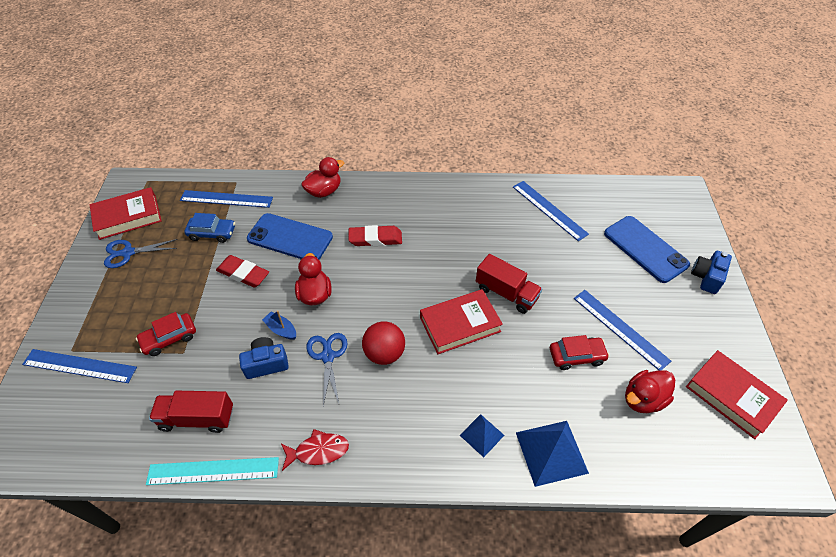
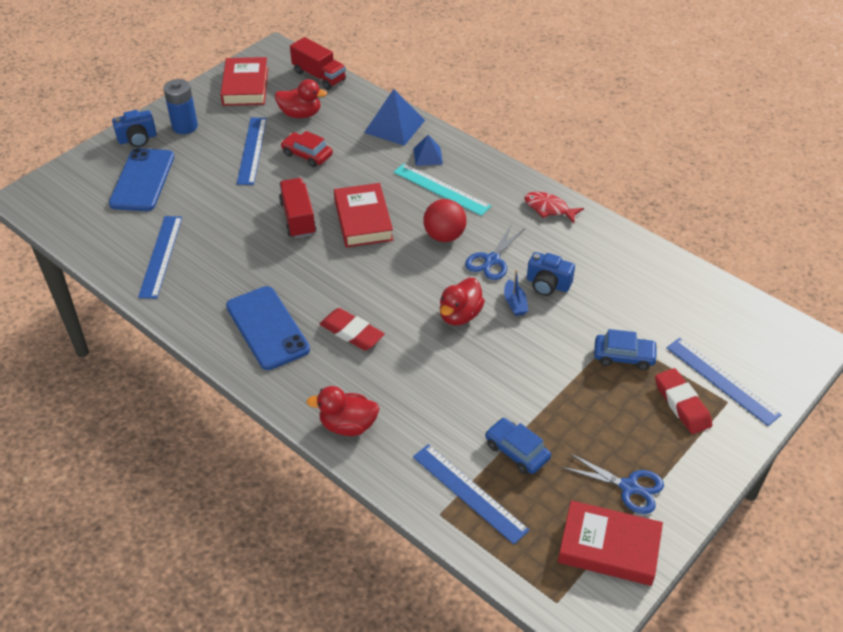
camera: 140 degrees left, 5 degrees down
(169, 338) = (624, 356): red car -> blue car
(197, 418) = (629, 278): red truck -> red truck (319, 76)
(213, 471) = (634, 239): turquoise ruler -> turquoise ruler (441, 189)
(243, 274) = (514, 378): red eraser -> red eraser (682, 404)
(290, 238) = (436, 389): blue phone -> blue phone (267, 328)
(460, 324) = (363, 220): red book -> red book turned 60 degrees clockwise
(699, 313) = (185, 126): none -> blue battery

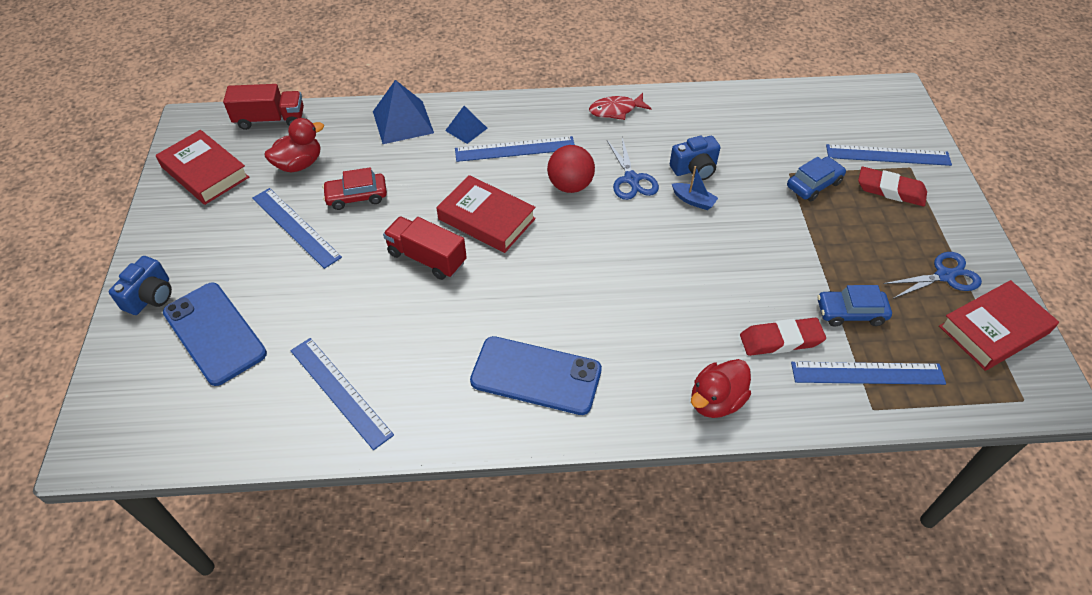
camera: 45 degrees left, 5 degrees up
(185, 126) = (190, 250): blue battery -> none
(352, 333) = (610, 321): red eraser -> red eraser (781, 340)
(441, 189) = (515, 149): turquoise ruler -> blue ruler
(460, 315) = (669, 240): red duck -> none

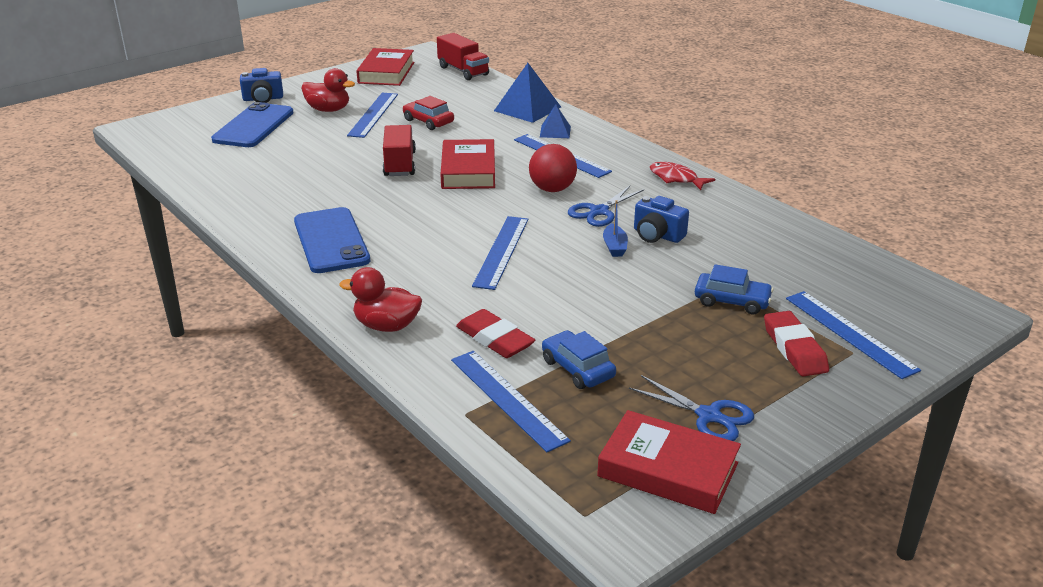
camera: 55 degrees right, 20 degrees down
(299, 164) = (433, 94): red duck -> red duck (328, 110)
(340, 392) = (245, 179): blue ruler -> blue ruler (501, 251)

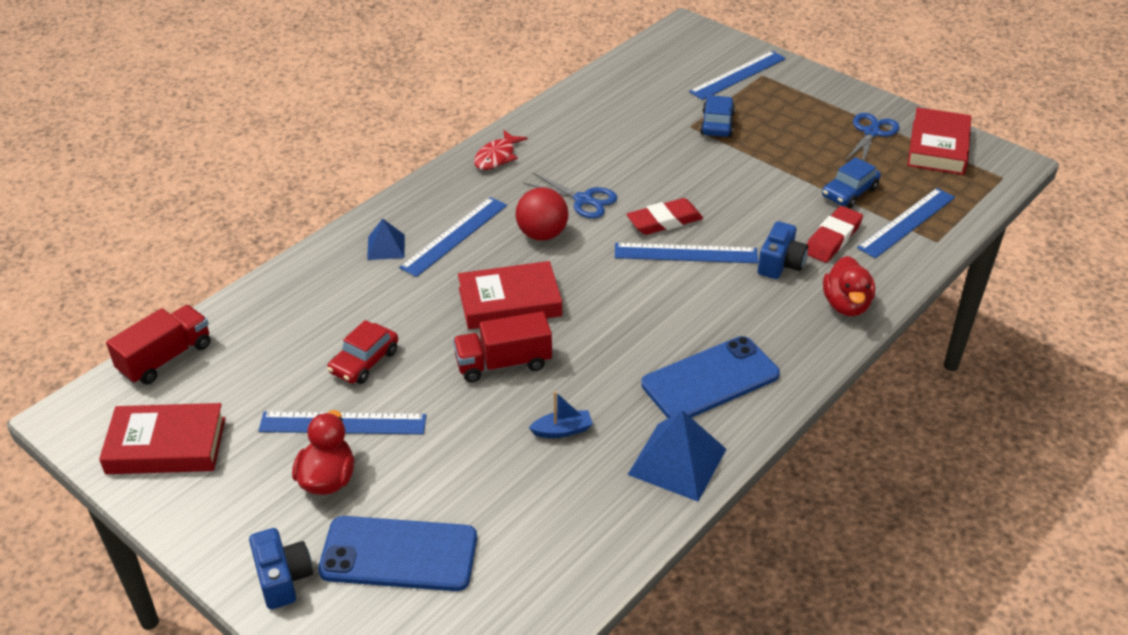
camera: 100 degrees left, 10 degrees up
(527, 109) = (314, 277): blue pyramid -> blue pyramid (677, 461)
(614, 246) = (650, 186): blue boat -> blue boat (562, 430)
(657, 235) = (620, 164): blue camera -> blue camera (780, 264)
(794, 348) = (770, 98): red eraser -> red eraser (664, 221)

